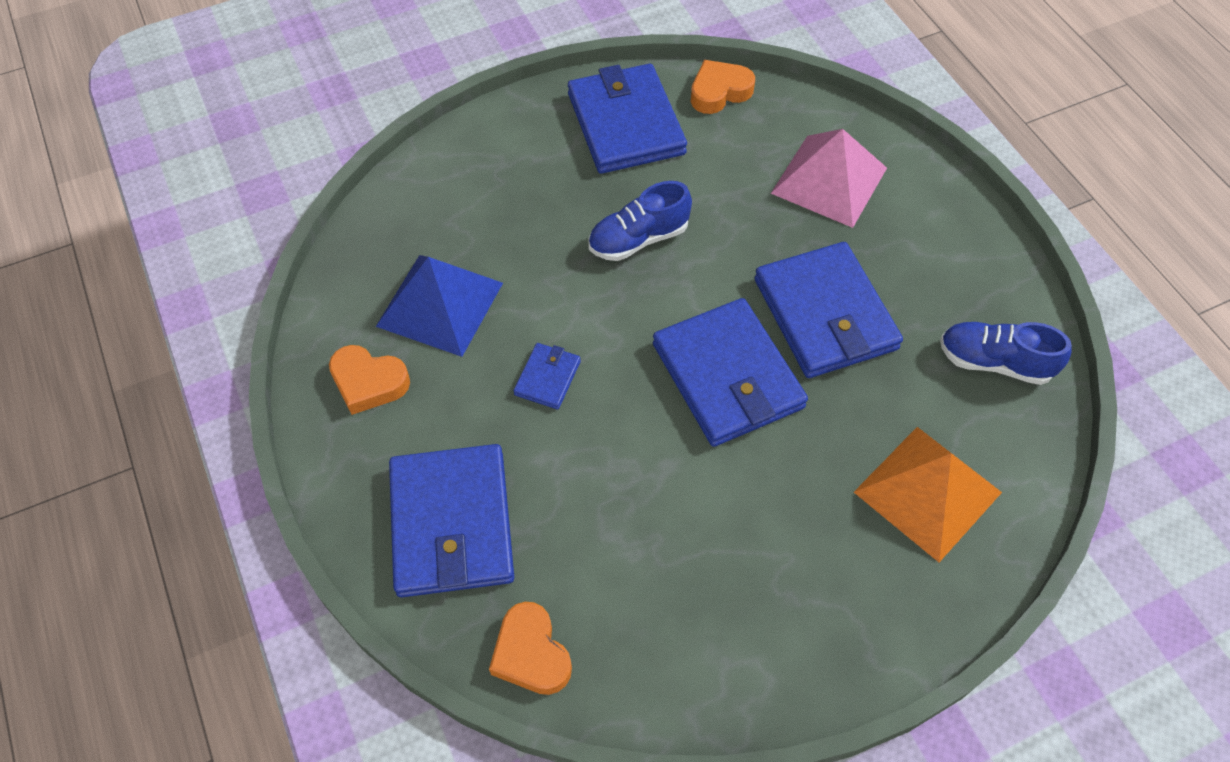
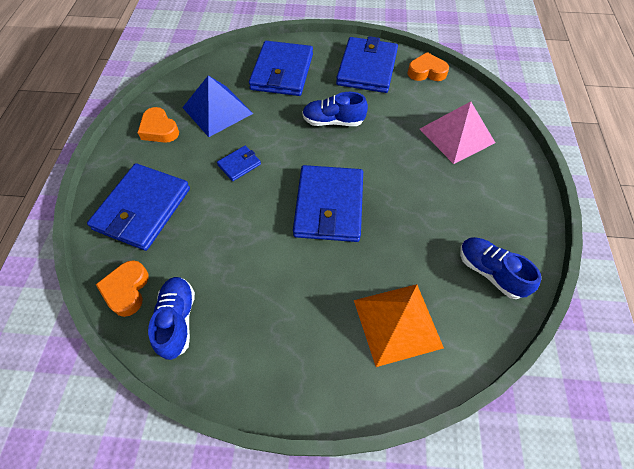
camera: 30 degrees right, 0 degrees up
(640, 652) = (177, 320): none -> blue shoe
(824, 314) = (405, 200): blue wallet -> blue wallet (282, 72)

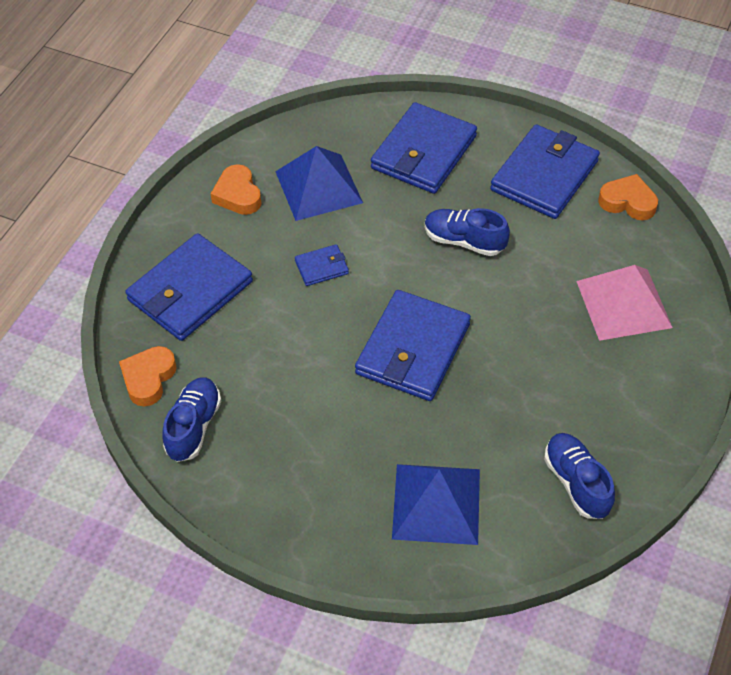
camera: 20 degrees right, 5 degrees down
(397, 323) = (436, 503): orange pyramid -> blue pyramid

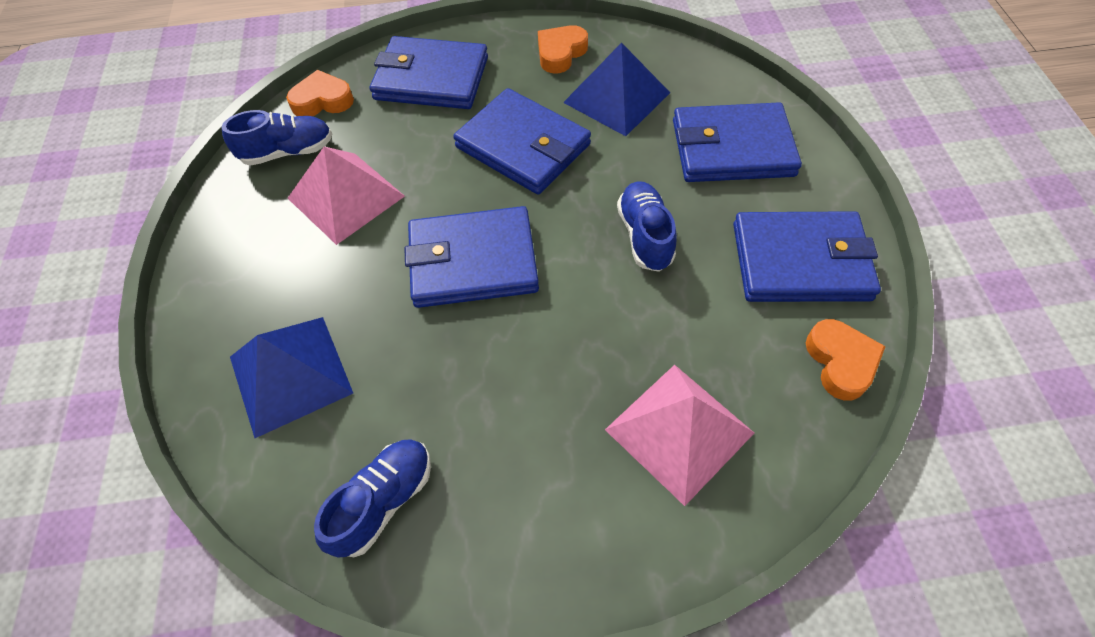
camera: 60 degrees right, 5 degrees up
(282, 404) = (345, 197): none -> pink pyramid
(321, 267) = (523, 146): blue wallet -> blue wallet, size x2.18

